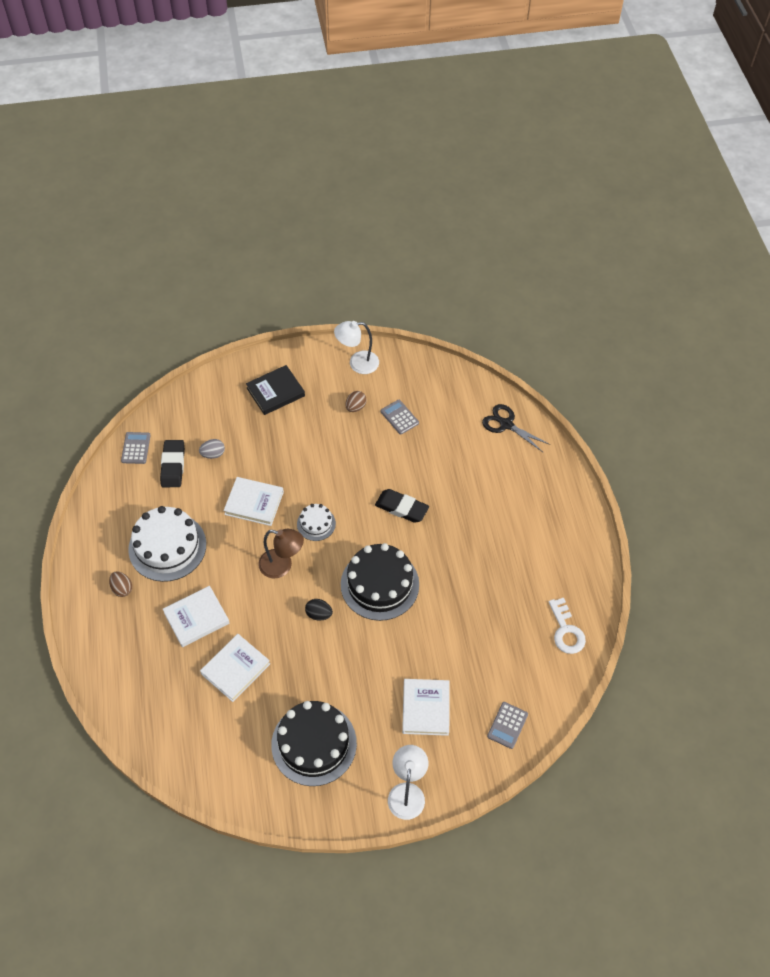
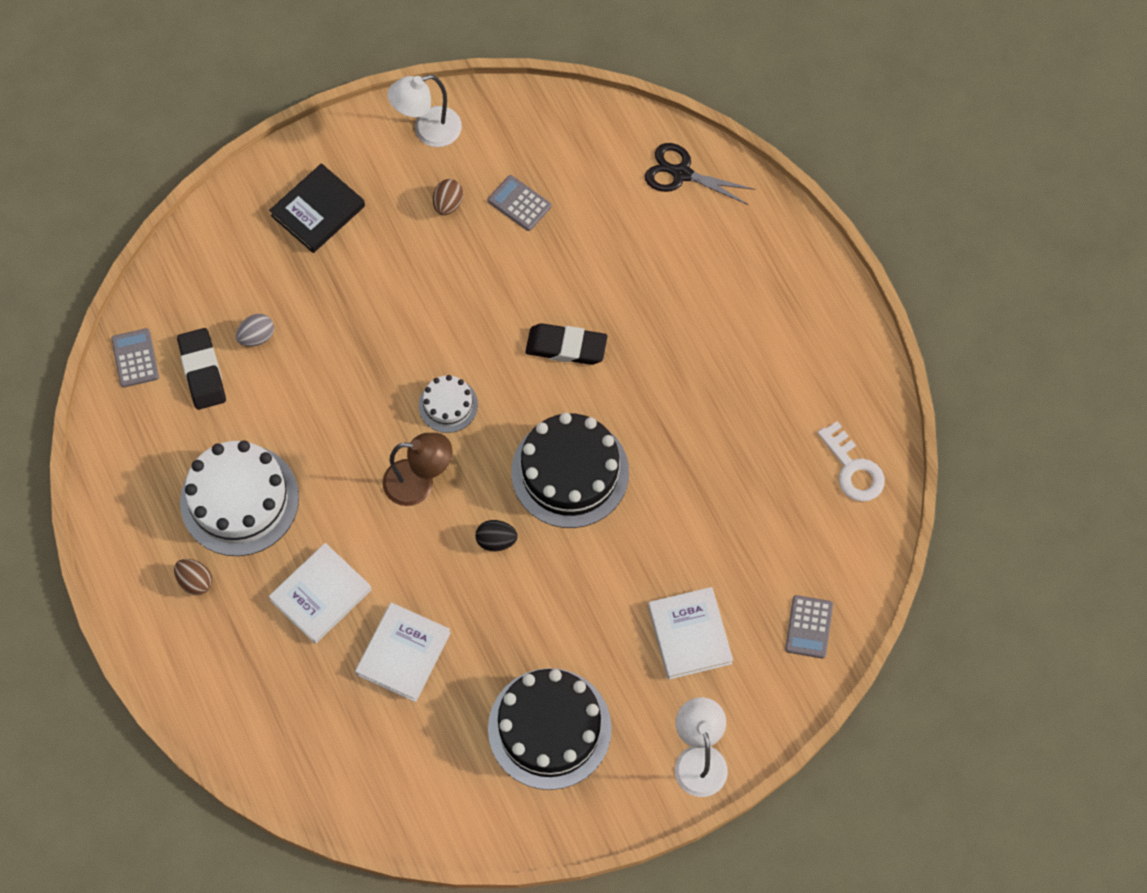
camera: 15 degrees left, 10 degrees up
(254, 503) = (345, 397): white book -> none

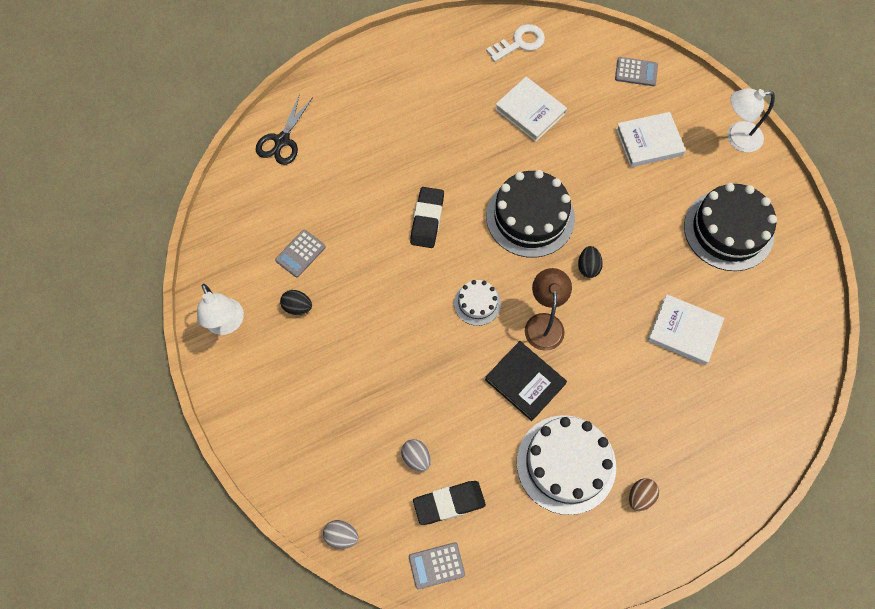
camera: 90 degrees left, 0 degrees up
(174, 262) = (341, 536): none -> grey egg
(318, 211) = (297, 411): black book -> black book (525, 382)
(321, 595) = (643, 394): white book -> white book (530, 111)
(448, 204) = (297, 307): brown egg -> black egg

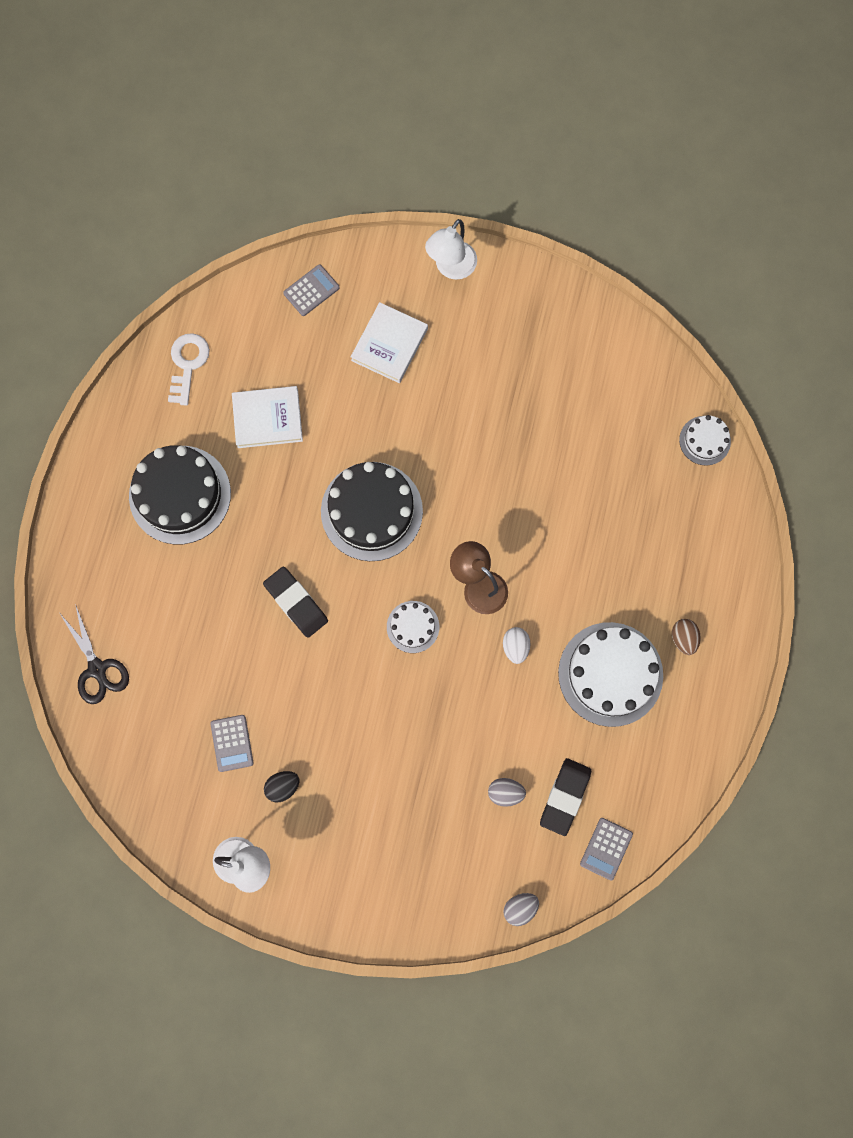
camera: 50 degrees left, 10 degrees up
(525, 382) = (515, 647): black book -> white egg
(588, 267) = (460, 504): black egg -> none
(684, 331) = (582, 478): white book -> none
(728, 230) = (527, 357): black cake -> black cake (180, 494)
(795, 394) = (704, 440): none -> white cake

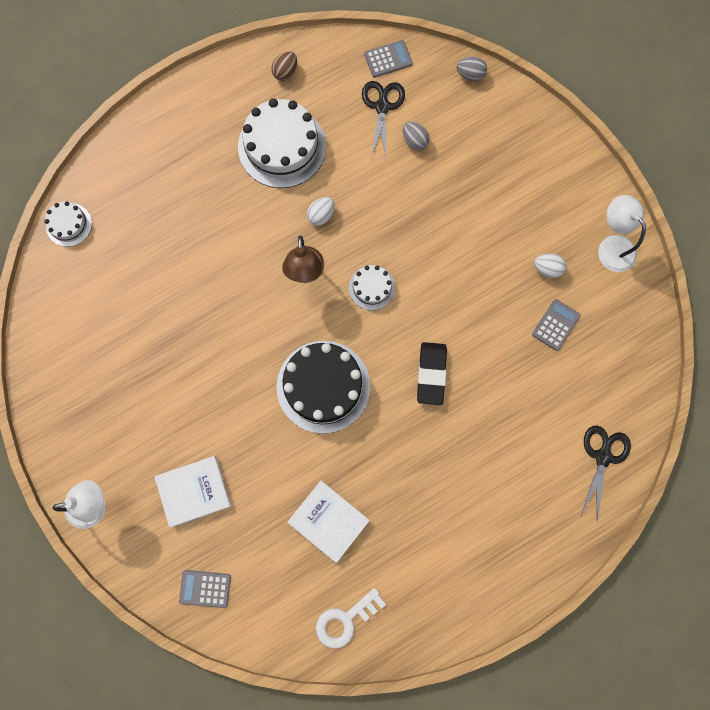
camera: 135 degrees left, 0 degrees up
(180, 494) = (440, 525): black cake -> none
(283, 786) = (547, 269): black egg -> white egg
(564, 796) = (382, 107): black eraser -> black scissors
(683, 638) = (217, 125): brown egg -> brown egg (285, 72)

